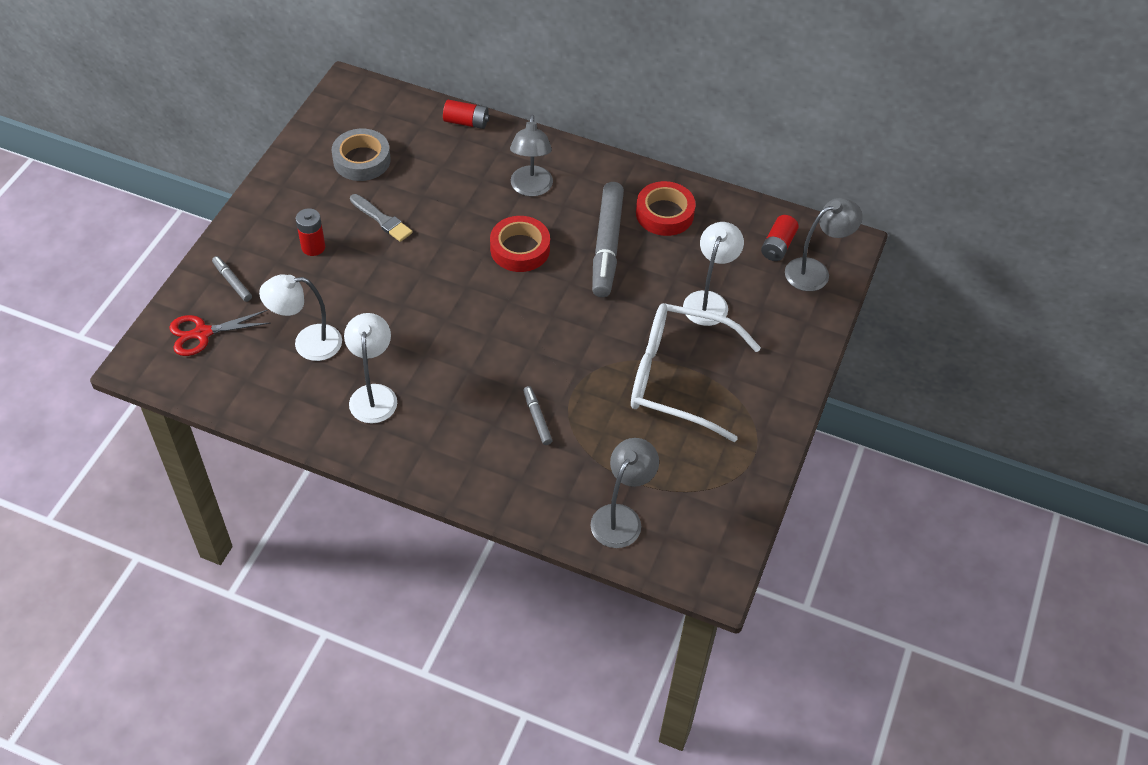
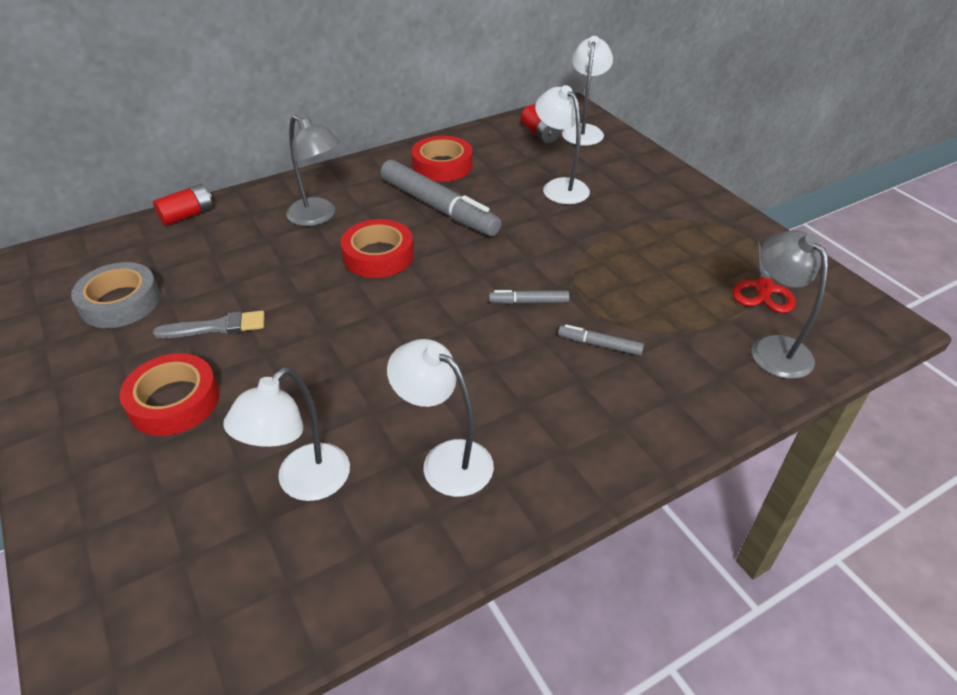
camera: 50 degrees left, 10 degrees down
(202, 333) = (153, 595): red scissors -> red scissors (764, 288)
(232, 282) = (117, 510): grey marker -> grey marker (528, 302)
(313, 247) = (174, 401): red battery -> red tape
(678, 378) = (629, 239): white glasses -> none
(815, 271) = (583, 131): grey lamp -> white lamp

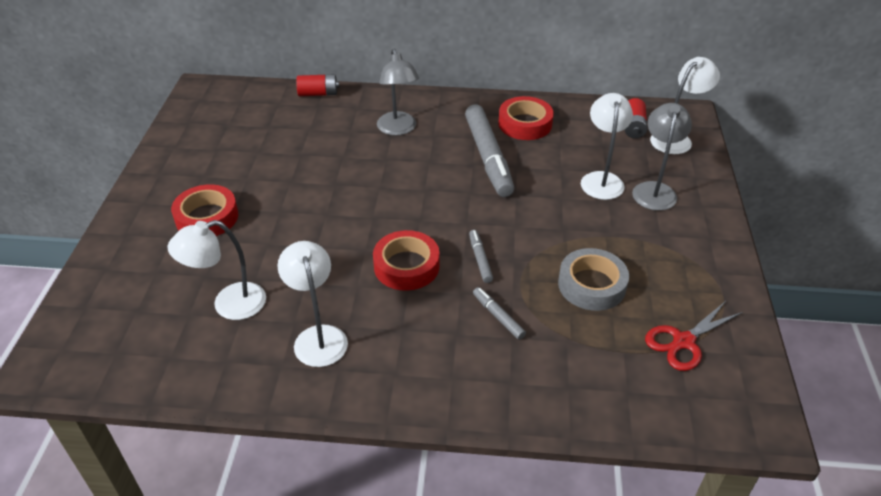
camera: 35 degrees right, 0 degrees up
(120, 302) = (231, 139): grey tape -> grey tape (591, 285)
(216, 327) = (269, 181): grey brush -> none
(378, 256) = (410, 176): red tape -> red tape (406, 266)
(528, 302) = (480, 259): grey marker -> grey marker turned 45 degrees clockwise
(773, 348) = (633, 390): grey lamp -> grey lamp (654, 190)

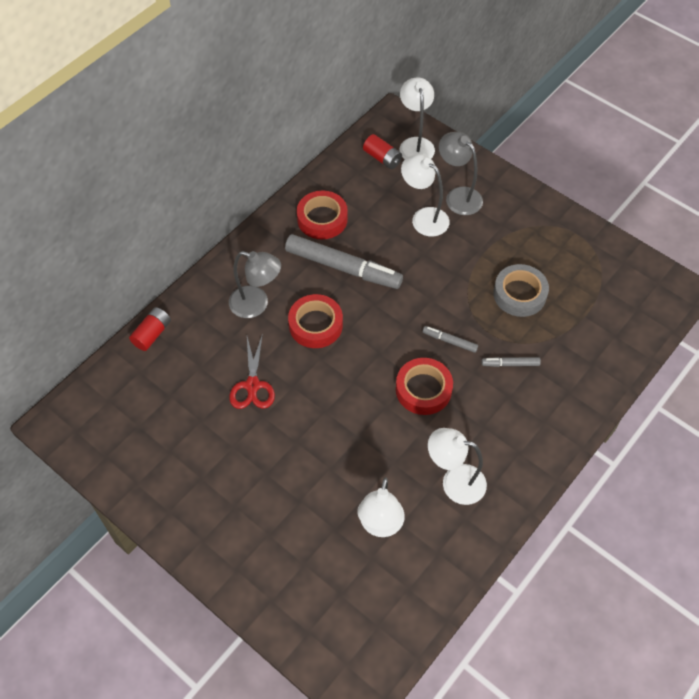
camera: 55 degrees left, 15 degrees up
(207, 217) = (262, 498): red tape -> red tape (315, 325)
(683, 341) = (598, 280): red scissors -> red scissors (252, 385)

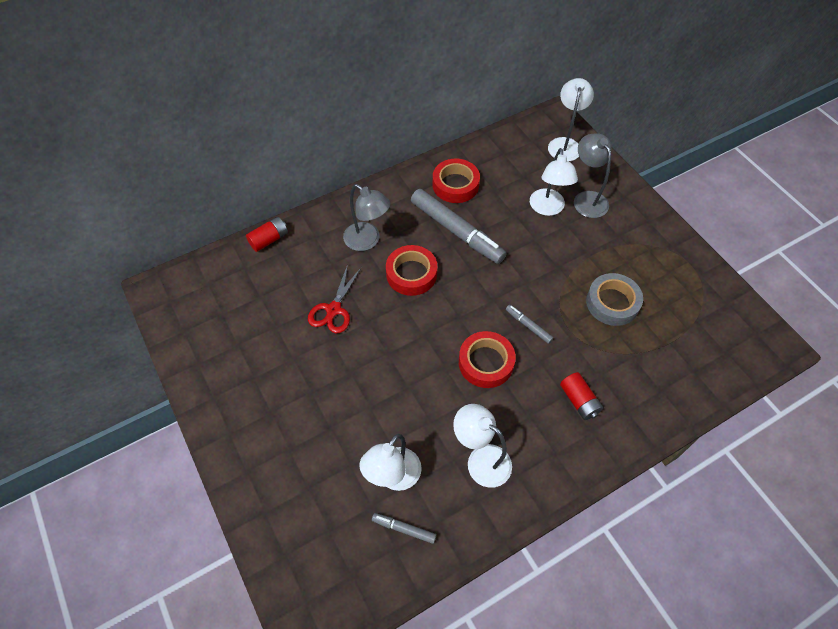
camera: 20 degrees right, 0 degrees up
(382, 158) = (530, 148): red battery -> red battery (579, 401)
(423, 217) = (547, 208): white lamp -> white lamp turned 150 degrees counterclockwise
(510, 364) = (578, 365): grey marker -> grey marker (404, 529)

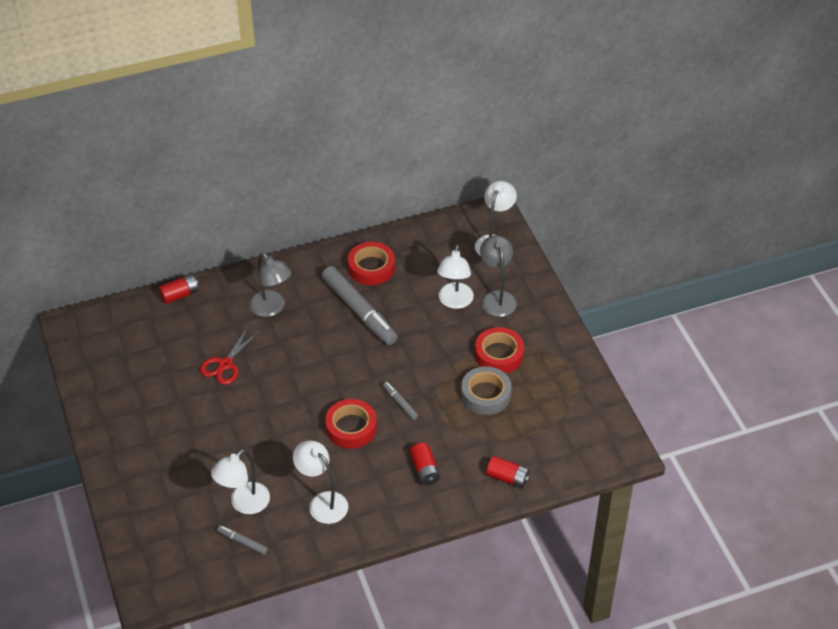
camera: 10 degrees right, 10 degrees down
(411, 274) = (305, 343): red tape -> red tape (499, 354)
(669, 395) = (507, 478): none -> red battery

